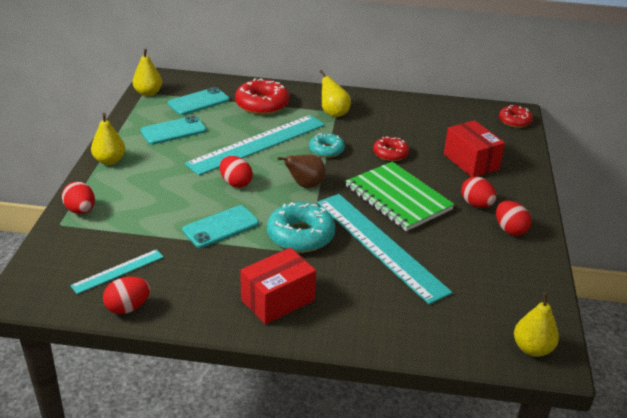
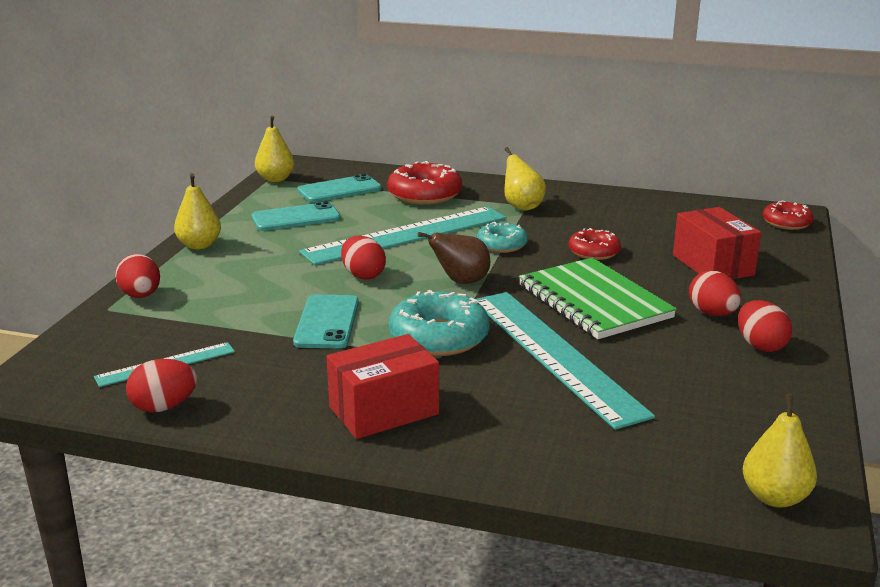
camera: 10 degrees right, 10 degrees down
(221, 227) = (327, 322): turquoise phone -> turquoise phone turned 60 degrees counterclockwise

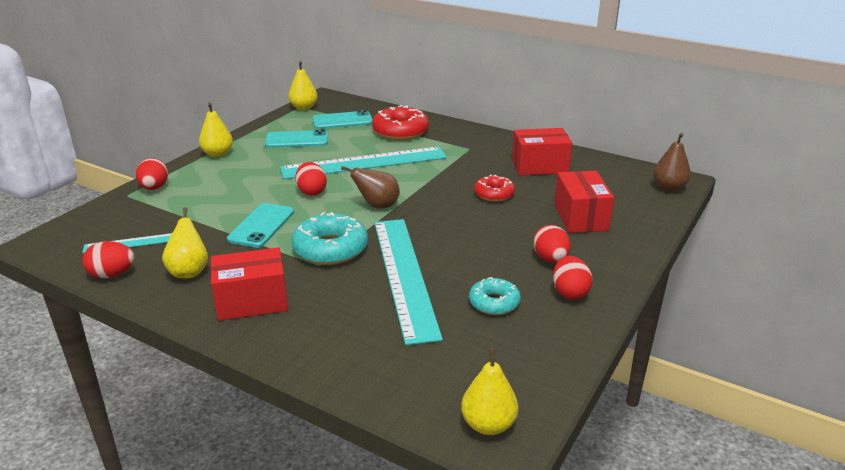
camera: 15 degrees right, 5 degrees up
(502, 245) = (428, 179): turquoise donut -> turquoise donut (494, 303)
(522, 206) = (465, 149): yellow pear -> yellow pear (189, 271)
(594, 301) = (465, 236): green notebook -> none
(624, 216) = (539, 166): none -> red box
(786, 223) = (669, 187): red donut -> brown pear

